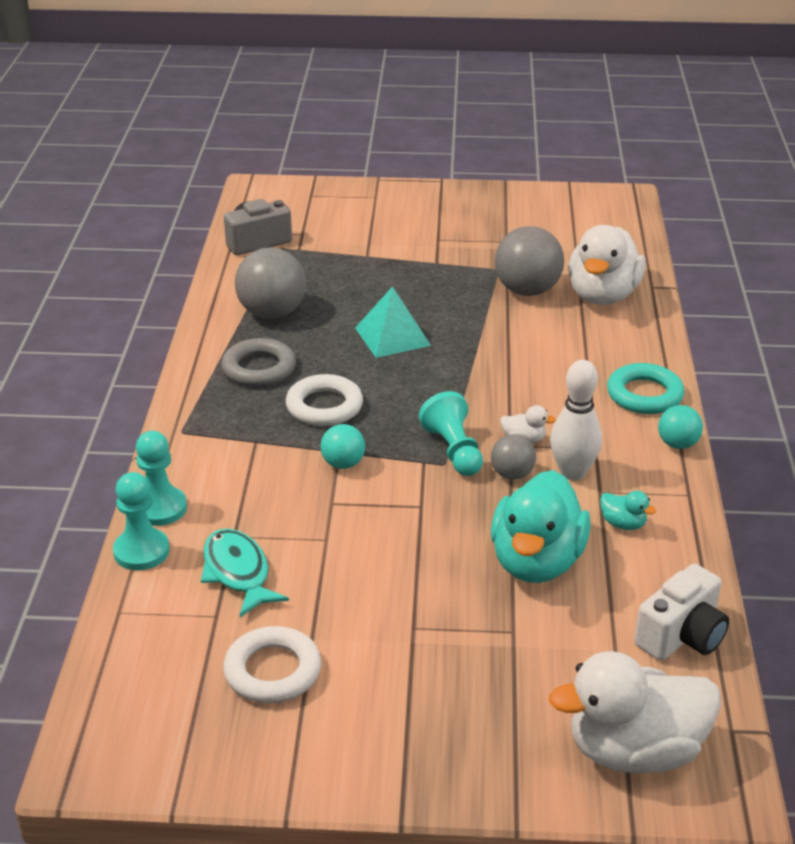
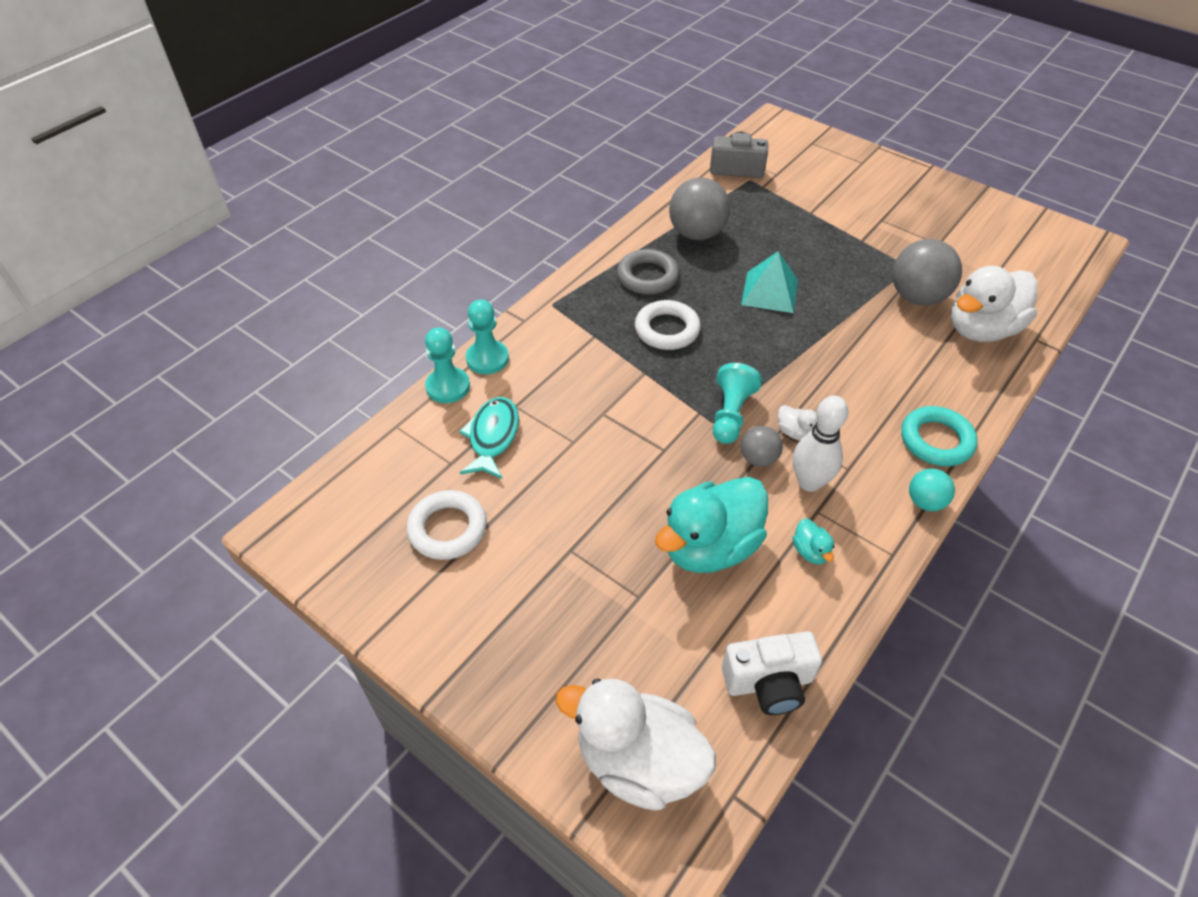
camera: 35 degrees right, 15 degrees up
(343, 464) = (639, 385): turquoise ball -> none

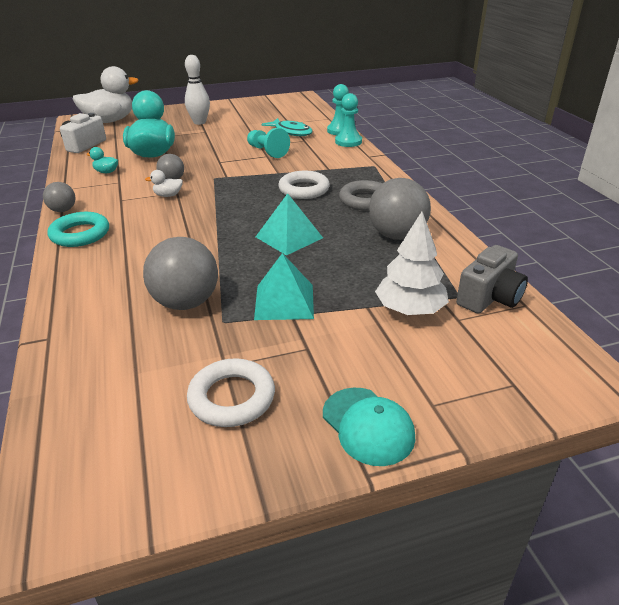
camera: 125 degrees right, 15 degrees down
(448, 529) = (255, 116): white ring -> white ring (232, 397)
(731, 414) = (211, 184): turquoise pawn -> turquoise pawn (267, 152)
(790, 195) = (410, 309): none -> white tree
(809, 482) = (135, 186): white bowling pin -> white bowling pin (199, 122)
(853, 250) = (284, 302): none -> turquoise pyramid
(904, 176) = (368, 426): none -> turquoise cap
(925, 502) = (63, 210): turquoise ball -> grey ball
(981, 329) = (106, 313): white duck -> none

